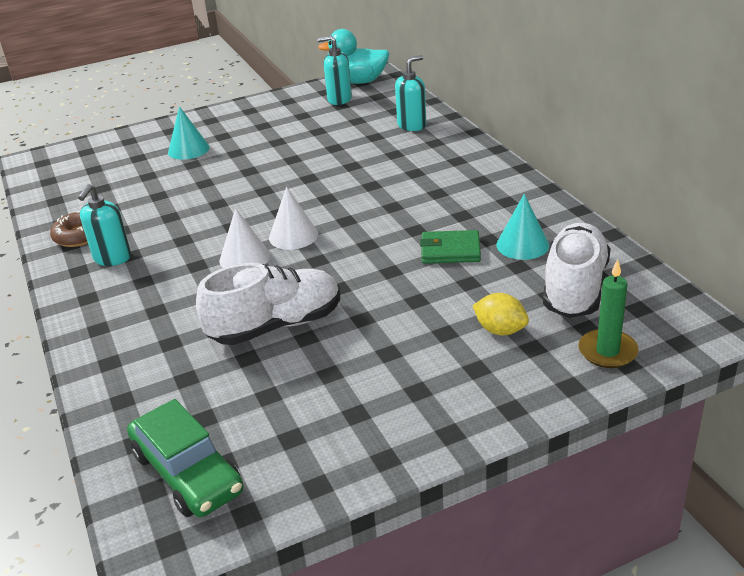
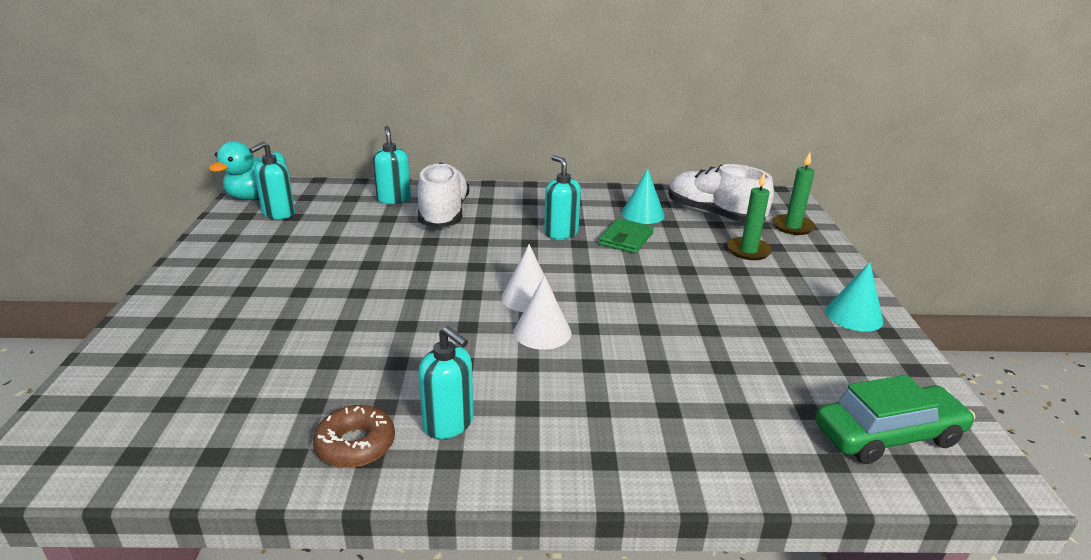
camera: 70 degrees left, 5 degrees down
(188, 149) = (240, 319): turquoise cone -> turquoise cone (853, 315)
(276, 326) = (680, 340): white shoe -> white shoe (444, 214)
(427, 215) = (561, 233): none -> turquoise soap dispenser
(500, 330) = (748, 251): yellow lemon -> green candle

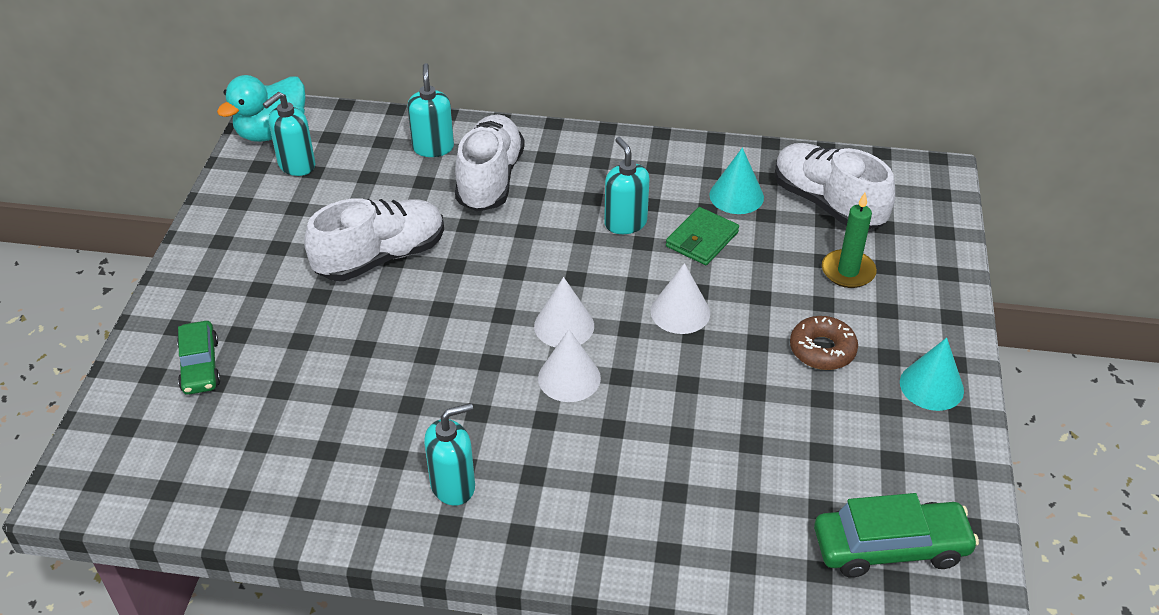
camera: 10 degrees right, 15 degrees up
(181, 348) = (200, 365): none -> green car
(355, 445) = (363, 500): brown donut -> brown donut (822, 350)
(356, 264) = (381, 257): none -> white shoe
(449, 423) = (453, 485): turquoise soap dispenser -> turquoise soap dispenser turned 75 degrees counterclockwise
(625, 282) = (680, 312): none -> white cone
(792, 227) = (922, 233): green candle -> none

